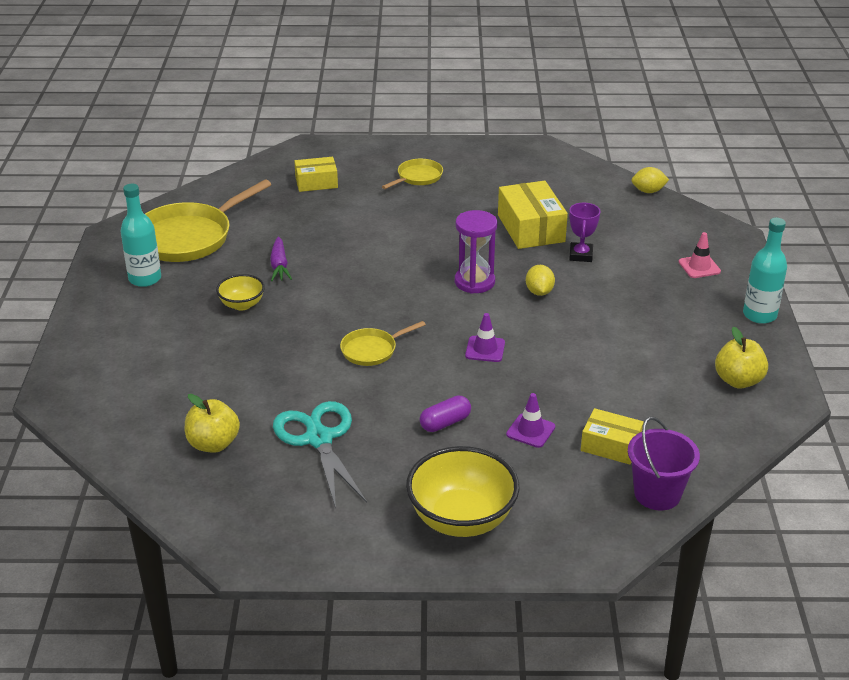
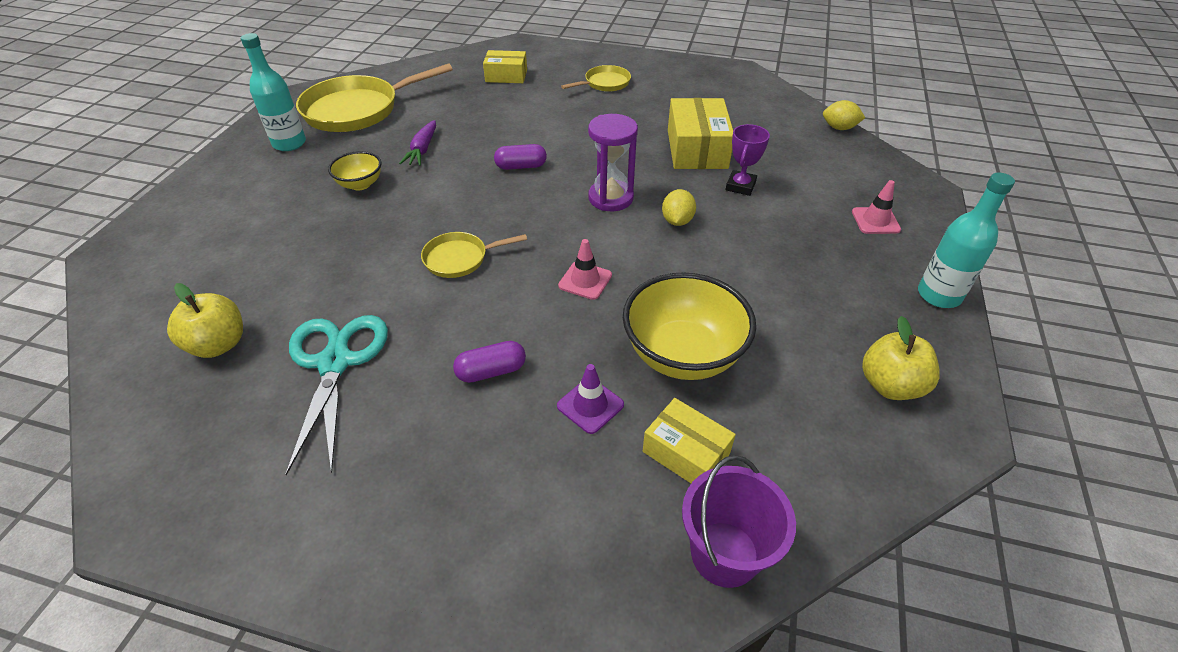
camera: 15 degrees right, 10 degrees up
(381, 267) = (521, 166): none -> purple capsule
(461, 519) = (437, 530): yellow bowl -> yellow bowl (682, 354)
(485, 349) = (585, 280): purple traffic cone -> pink traffic cone

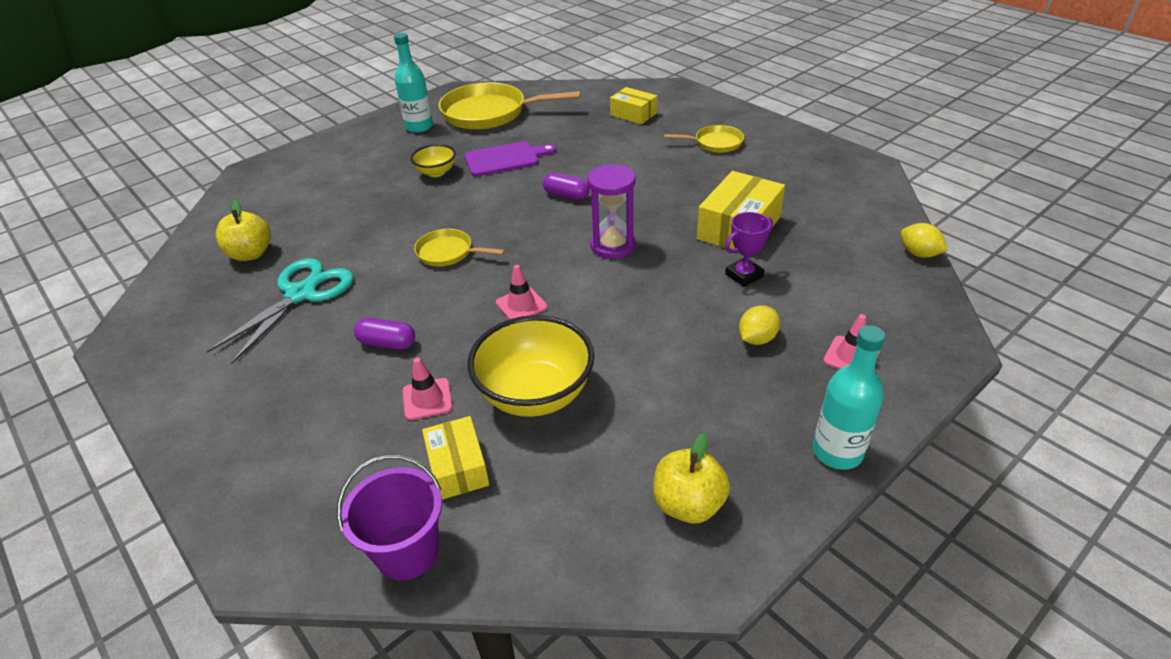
camera: 35 degrees right, 5 degrees down
(422, 150) = (505, 159): purple carrot -> purple cutting board
(590, 405) = (427, 399): purple traffic cone -> pink traffic cone
(677, 221) = (649, 285): yellow lemon -> yellow lemon (757, 339)

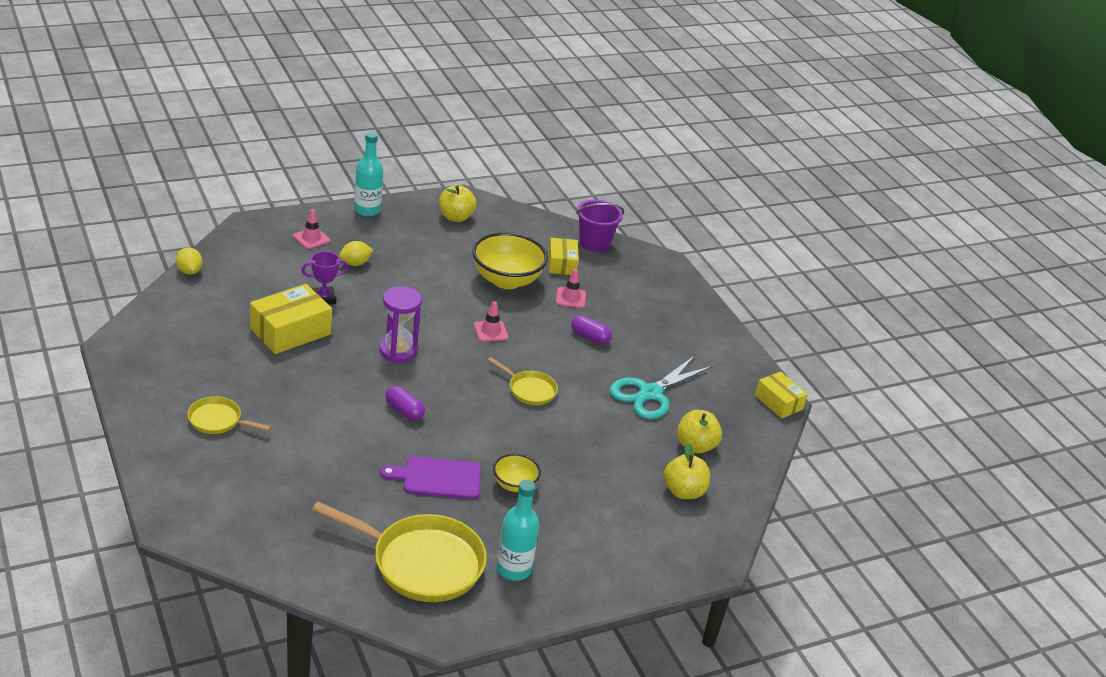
camera: 170 degrees left, 5 degrees down
(270, 211) = (683, 491): none -> yellow apple
(633, 114) = (260, 495): yellow box -> yellow box (778, 402)

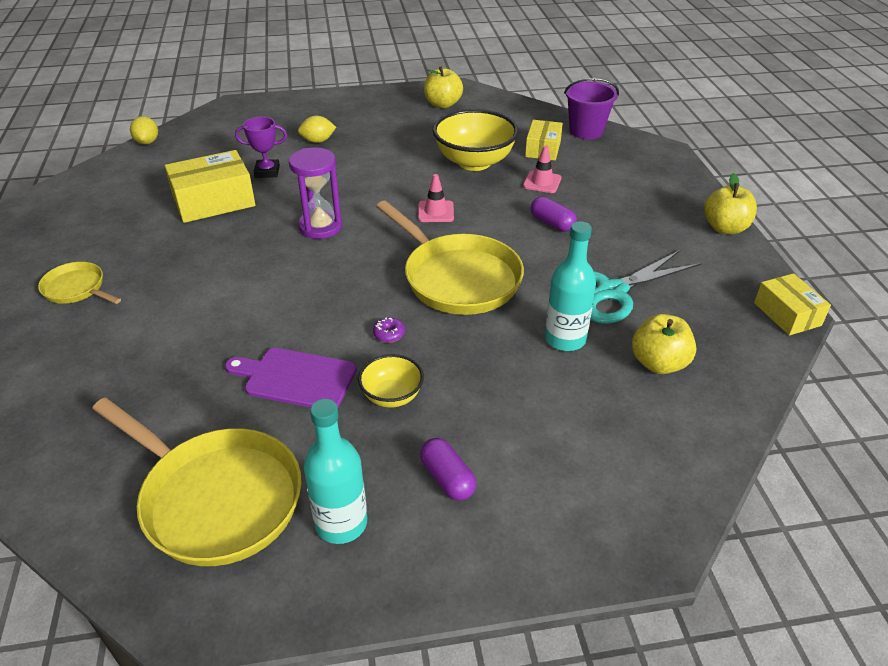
camera: 20 degrees right, 5 degrees up
(311, 238) = (285, 118): pink traffic cone -> none
(367, 210) = (354, 96): turquoise bottle -> turquoise bottle (565, 339)
(404, 411) = (294, 292): purple capsule -> purple capsule (447, 478)
(494, 439) = (389, 334): none -> purple donut
(529, 390) = (457, 278): yellow pan -> yellow pan, size x1.95
(683, 491) = (628, 427): yellow apple -> yellow apple (725, 228)

